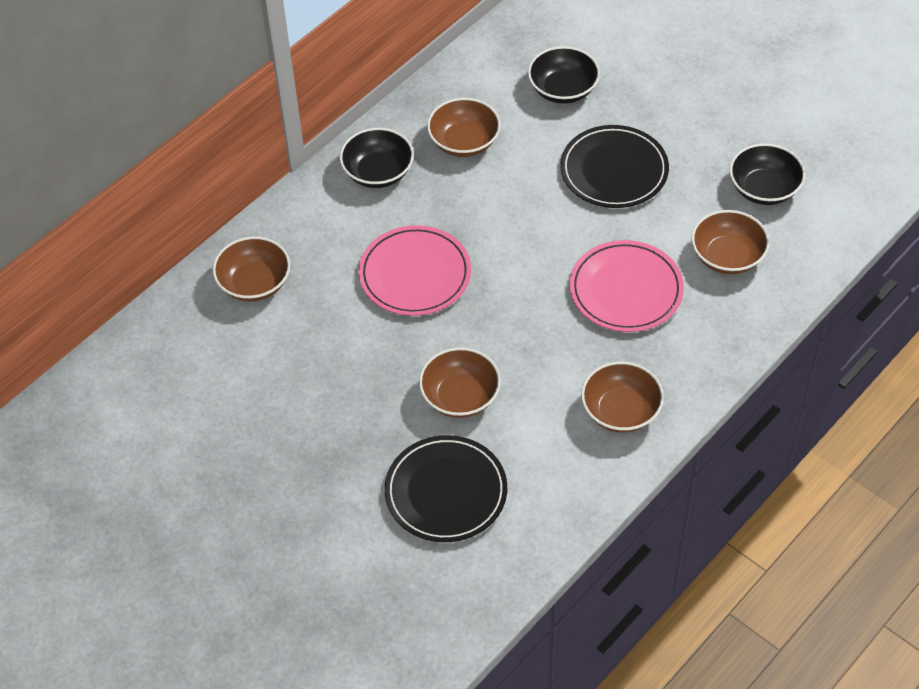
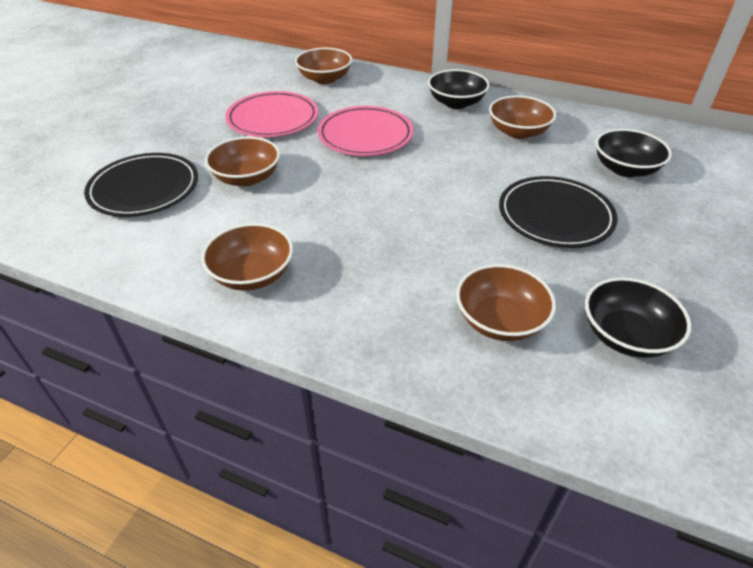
camera: 70 degrees right, 10 degrees down
(626, 290) = (409, 250): pink plate -> pink plate (273, 118)

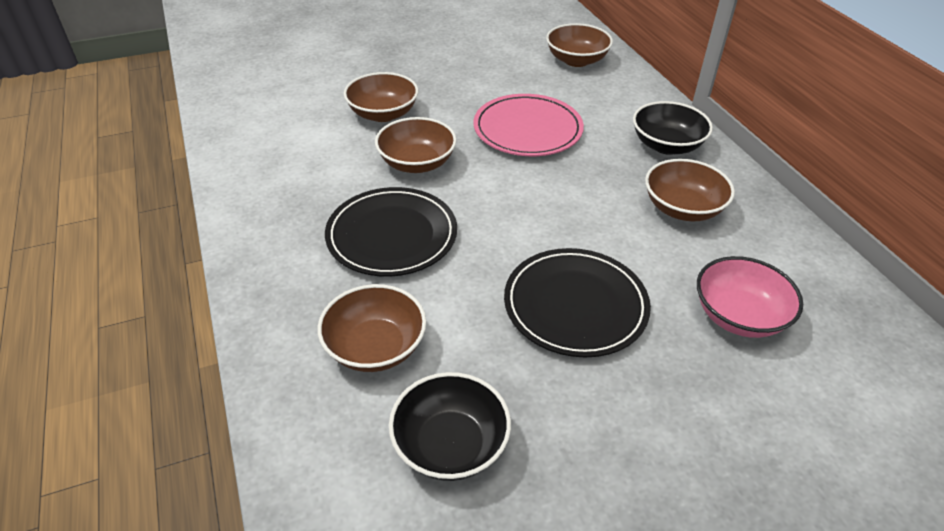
camera: 45 degrees right, 0 degrees up
(144, 189) = (310, 84): black plate -> black plate (392, 235)
(252, 274) = (278, 187): brown bowl -> brown bowl (417, 163)
(273, 118) = (476, 75): pink plate -> none
(625, 169) = (739, 316): black bowl -> pink bowl

